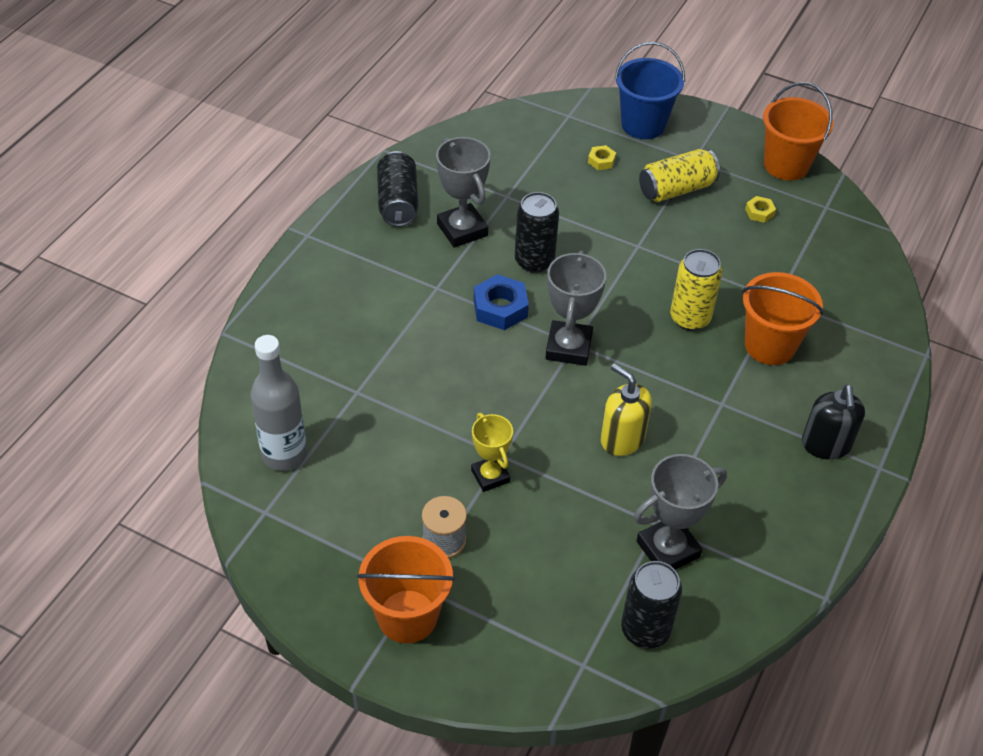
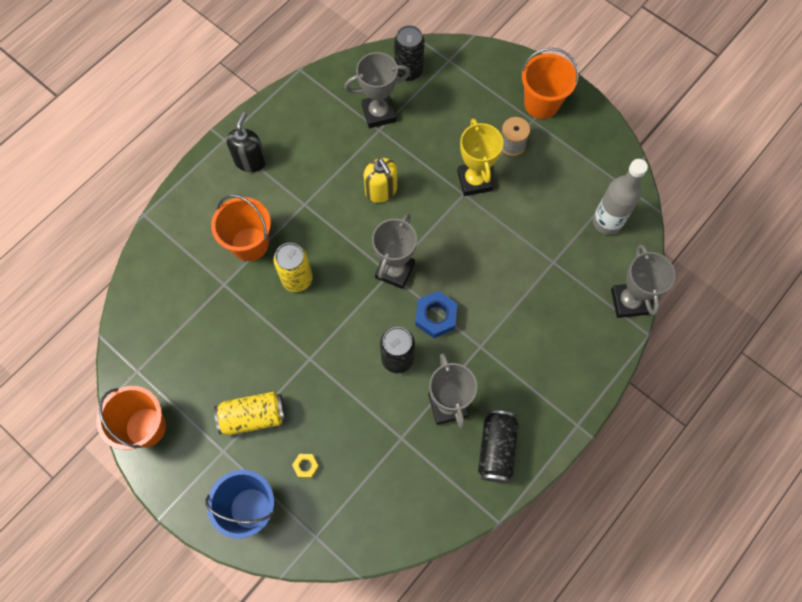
camera: 165 degrees left, 20 degrees up
(249, 363) = (628, 302): none -> grey trophy
(490, 476) = (474, 181): yellow trophy -> yellow trophy, size x1.52
(759, 212) = (196, 375): yellow nut -> none

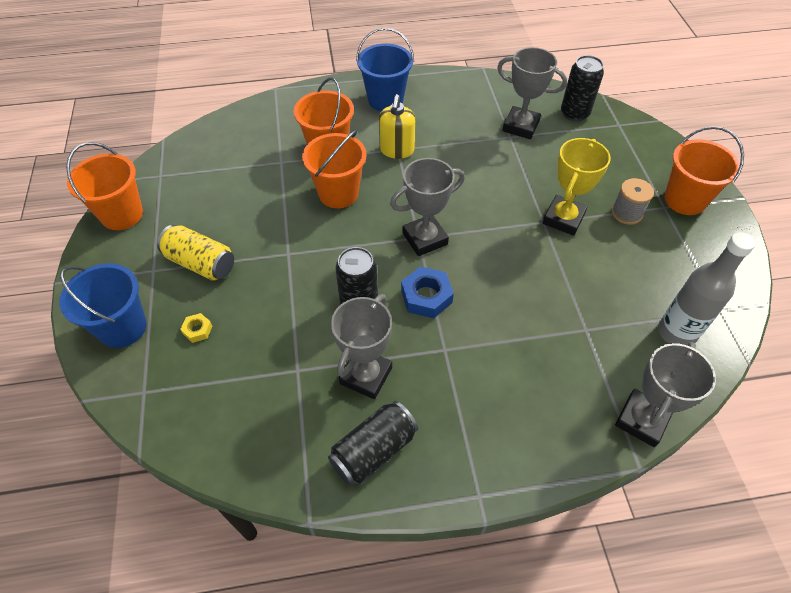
camera: 40 degrees right, 15 degrees down
(250, 161) = (385, 100): black soap dispenser -> blue bucket
(297, 279) = (338, 193): yellow can -> orange bucket
(381, 191) = (470, 177): yellow soap dispenser -> yellow soap dispenser (397, 150)

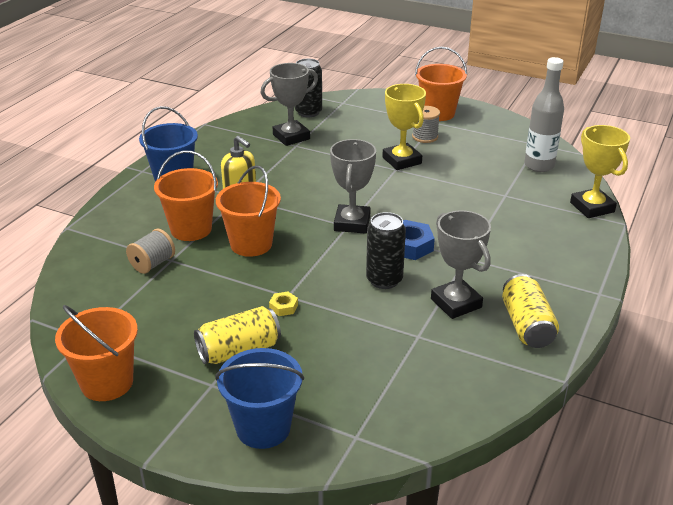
camera: 55 degrees left, 20 degrees down
(197, 330) = (317, 378): yellow nut -> yellow nut (283, 307)
(268, 156) = (152, 264): none -> grey spool
(374, 450) = (527, 325): black can -> yellow can
(641, 420) = (592, 207): grey trophy -> yellow trophy

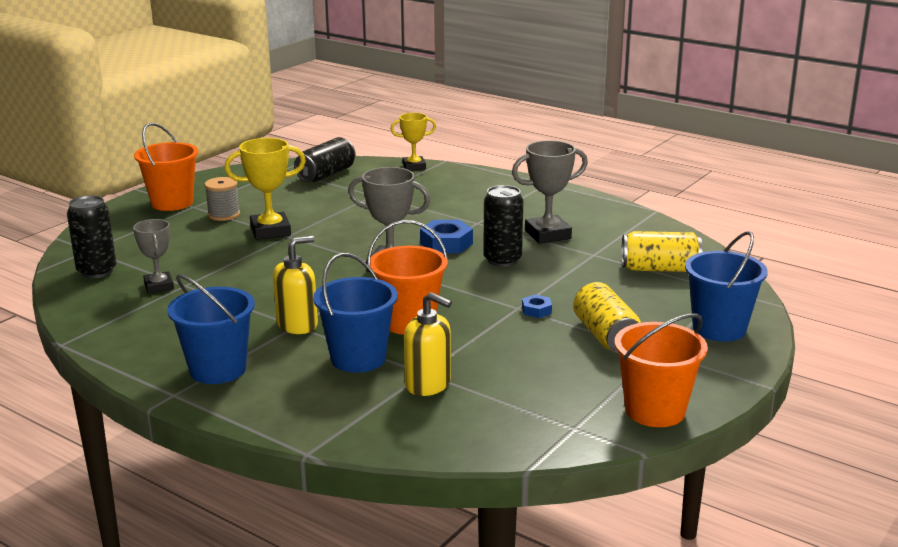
camera: 80 degrees left, 10 degrees down
(152, 264) = (428, 384): grey spool -> yellow soap dispenser
(191, 229) = (358, 358): orange bucket -> blue bucket
(283, 307) = (536, 310): yellow nut -> blue nut
(291, 137) = (159, 286): grey trophy -> grey trophy, size x0.66
(527, 325) = (585, 213): yellow can -> yellow can (659, 269)
(539, 166) = (326, 174): grey bottle -> black can
(592, 207) = (414, 166): yellow trophy -> yellow trophy, size x0.66

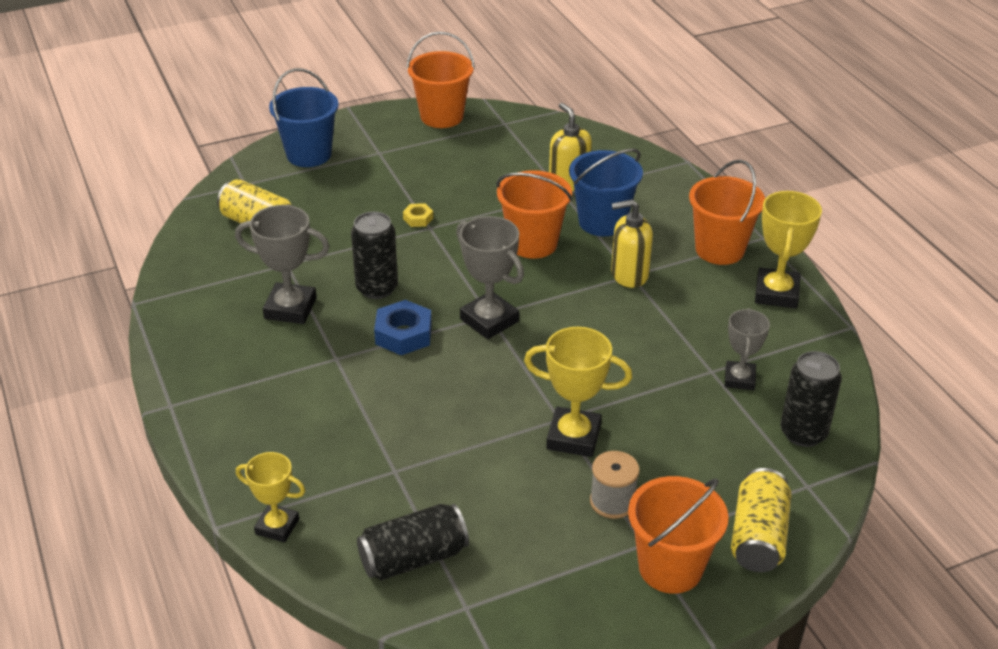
camera: 150 degrees left, 15 degrees up
(143, 349) = (776, 293): none -> yellow trophy
(218, 369) = (719, 249): blue bucket -> orange bucket
(536, 310) = (418, 218): blue nut -> yellow nut
(605, 336) = (397, 177): yellow can -> yellow can (758, 536)

